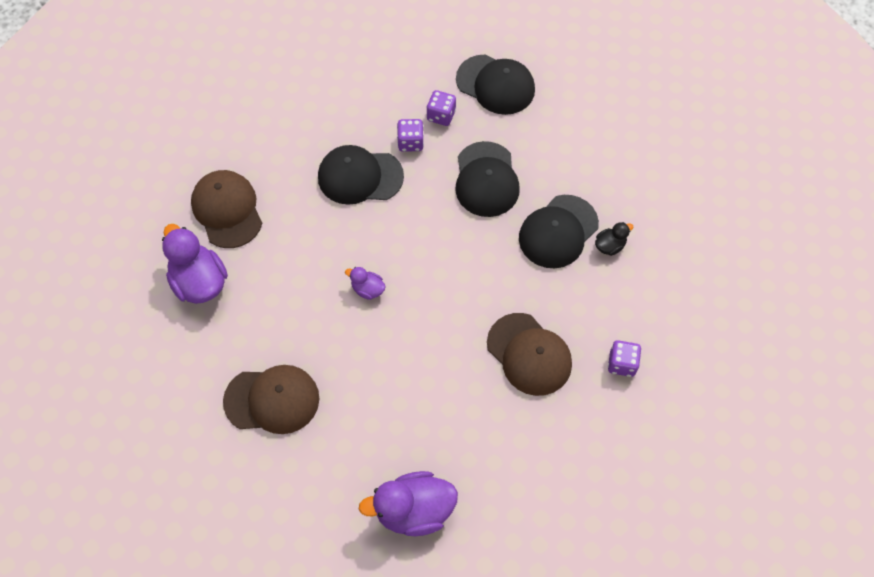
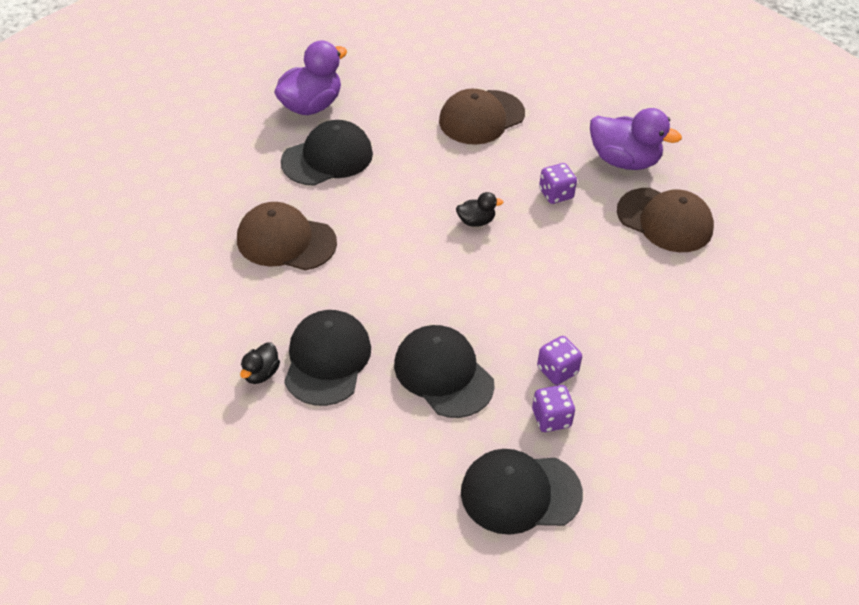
camera: 145 degrees right, 15 degrees down
(360, 176) = (575, 309): black cap -> black cap (327, 158)
(367, 289) = (476, 221): purple duck -> black duck
(622, 363) = (189, 273): purple dice -> purple dice (556, 194)

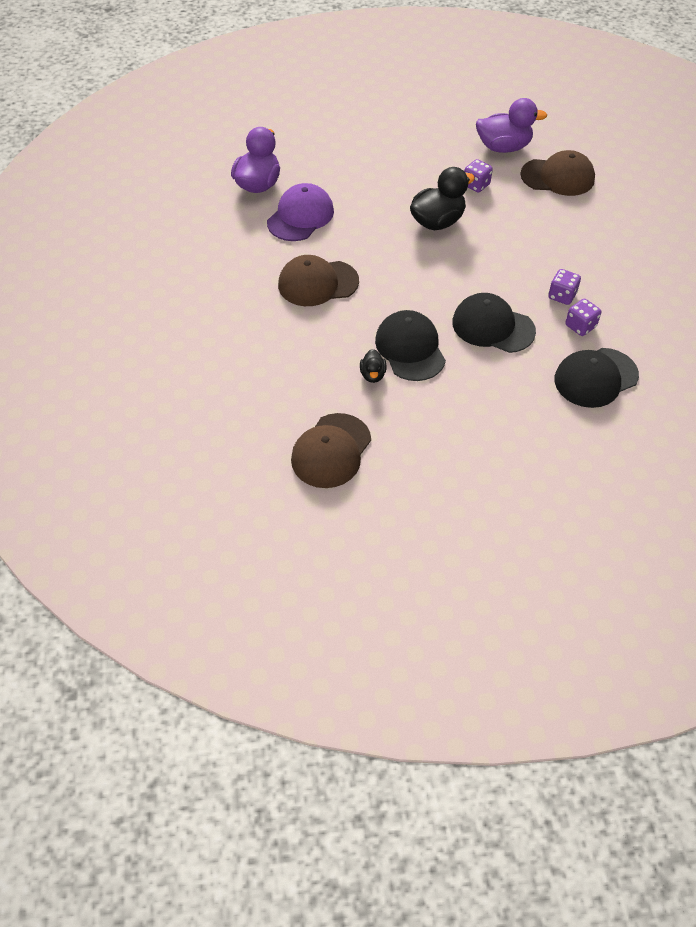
camera: 25 degrees left, 5 degrees up
(327, 158) = (300, 216): black cap -> purple cap
(476, 221) = (437, 222): black duck -> black duck, size x2.02
(481, 117) = (386, 151): brown cap -> brown cap (331, 451)

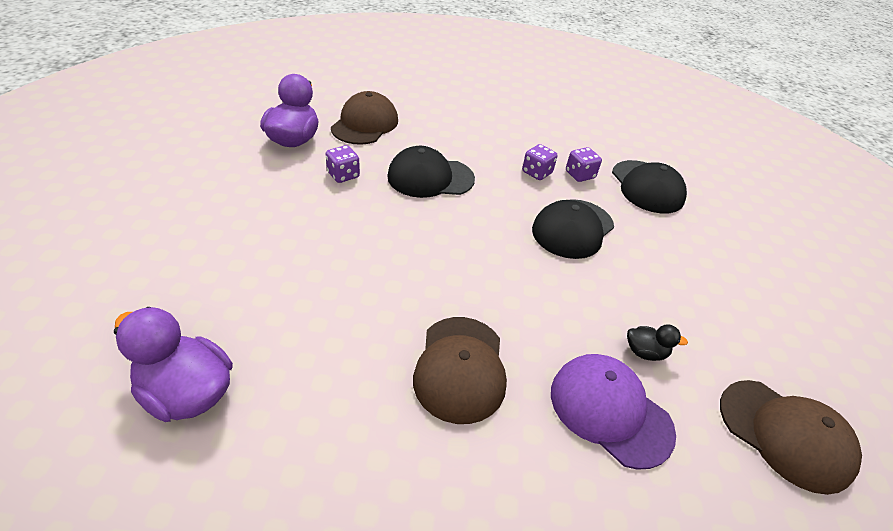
camera: 80 degrees left, 10 degrees down
(300, 216) = (304, 353): purple cap -> purple cap (610, 411)
(410, 348) = (600, 303): black cap -> black cap (430, 177)
(437, 222) = (390, 220): black duck -> none

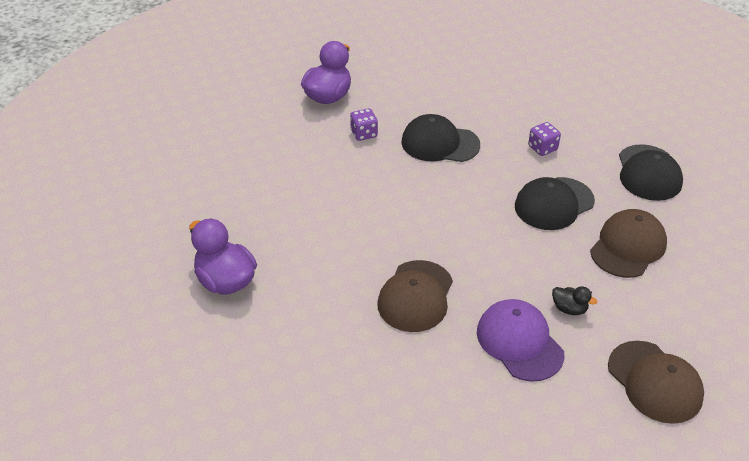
camera: 20 degrees right, 0 degrees up
(365, 124) = (395, 85): brown cap -> brown cap (628, 247)
(580, 175) = (585, 154): purple dice -> none

